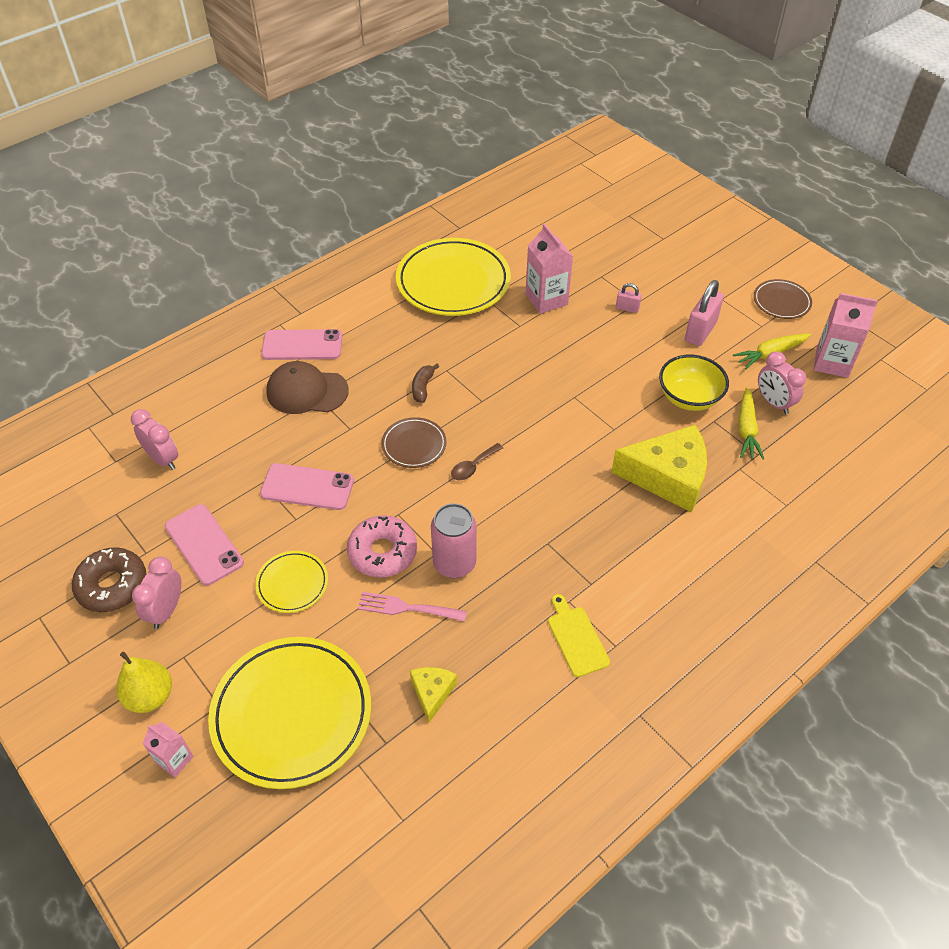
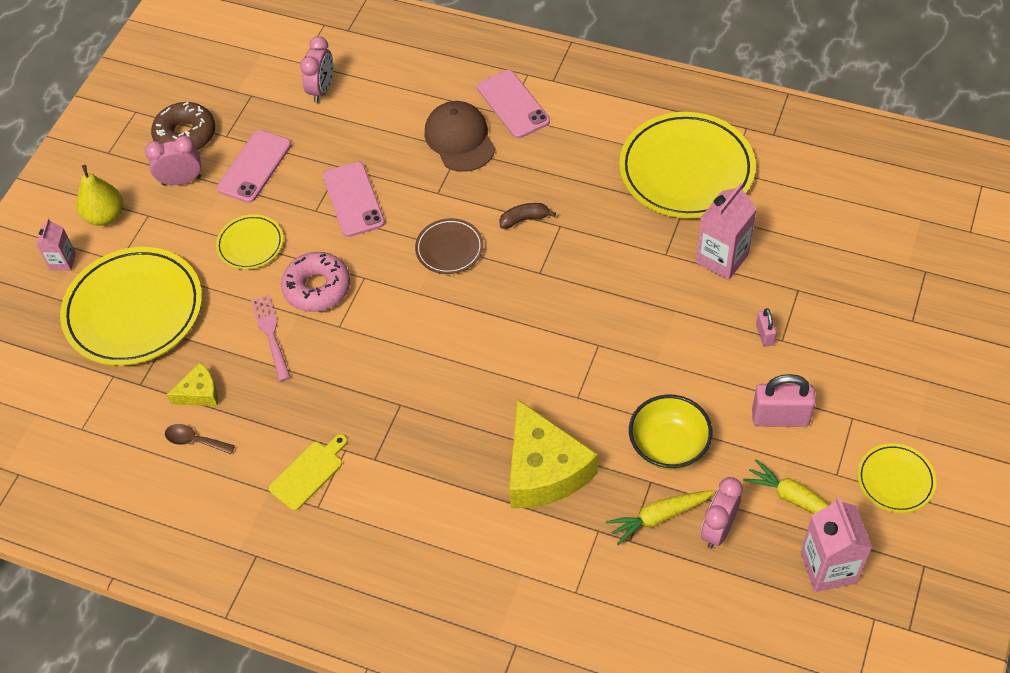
camera: 65 degrees right, 5 degrees up
(454, 563) = (335, 345): pink can -> none
(473, 466) = (453, 305): brown spoon -> brown spoon (194, 440)
(781, 302) = (895, 480): brown plate -> yellow plate

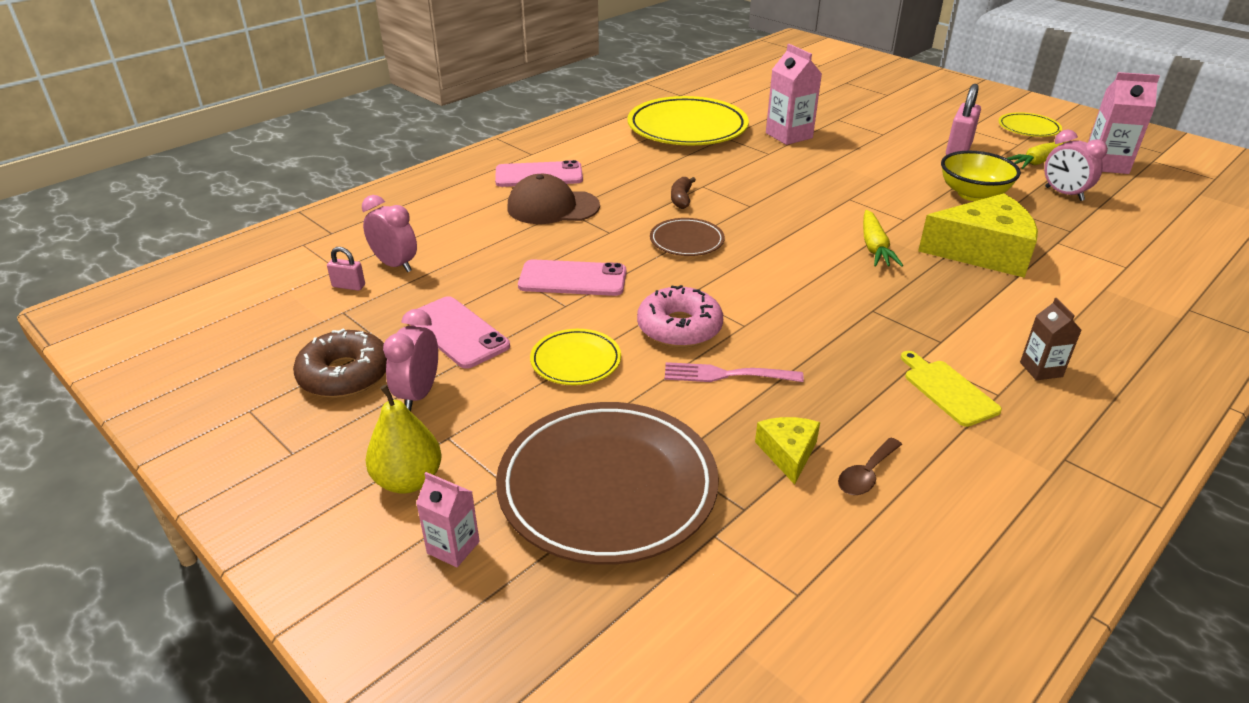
camera: 70 degrees left, 20 degrees down
(134, 310) = (607, 487): yellow plate -> brown plate
(363, 532) = (1041, 369): none -> brown carton
(658, 517) = (1047, 214): yellow carrot -> yellow carrot (874, 247)
(764, 335) = (875, 138): pink padlock -> pink padlock (348, 286)

